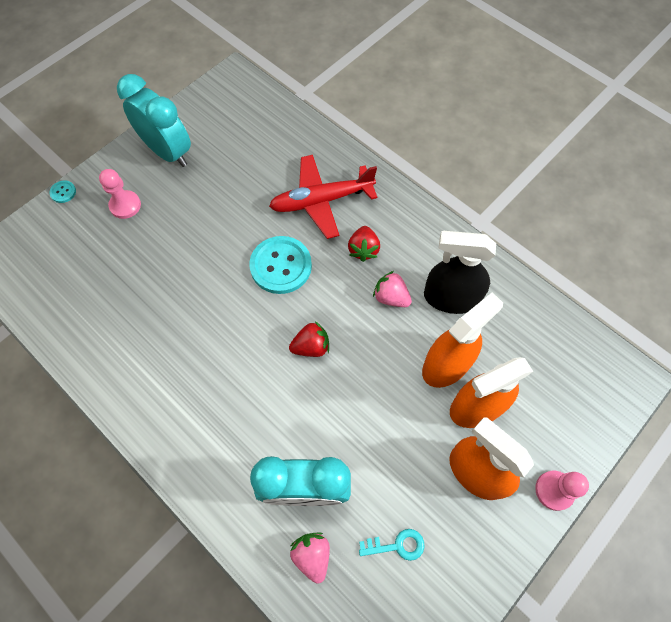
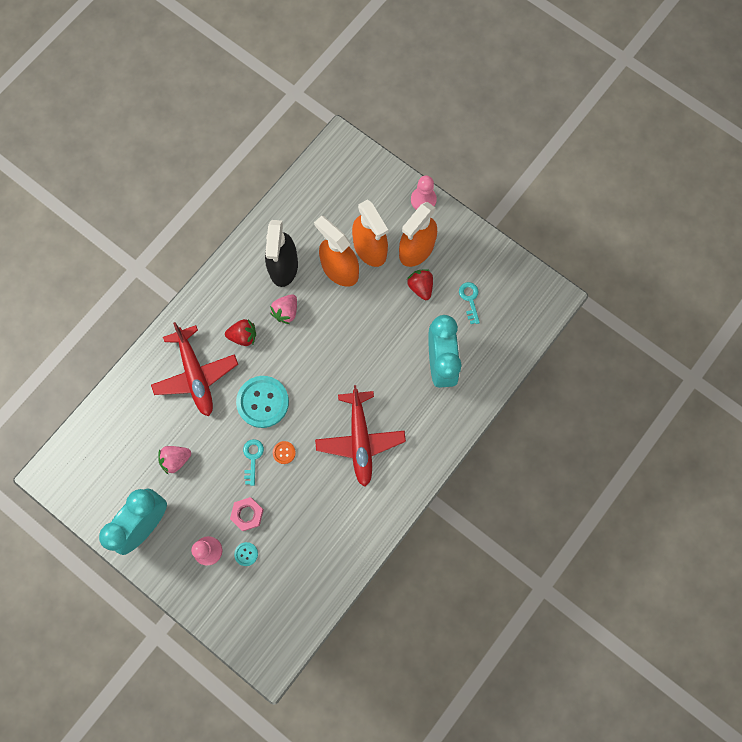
camera: 95 degrees left, 10 degrees up
(63, 192) = (195, 614): turquoise button -> turquoise button (246, 554)
(155, 244) = (247, 514): none -> pink nut
(216, 372) = (360, 440): none -> red plane
(217, 252) = (252, 458): none -> turquoise key
(217, 285) = (284, 452): none -> orange button
(311, 346) = (333, 370): red strawberry -> red strawberry (420, 287)
(312, 555) = (483, 354): pink strawberry -> pink strawberry (176, 459)

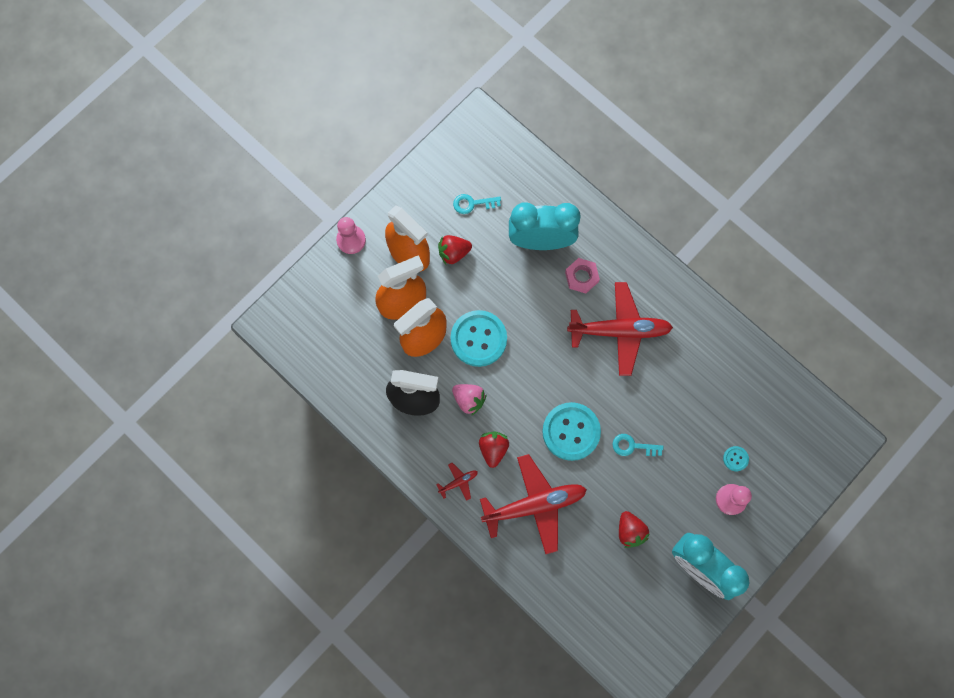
camera: 85 degrees left, 0 degrees up
(176, 459) = (630, 531): pink strawberry -> red strawberry
(213, 309) = (458, 482): none -> red plane
(247, 514) = (693, 455): pink nut -> pink nut (581, 277)
(284, 452) = (628, 412): orange button -> none
(342, 315) = (478, 339): none -> turquoise button

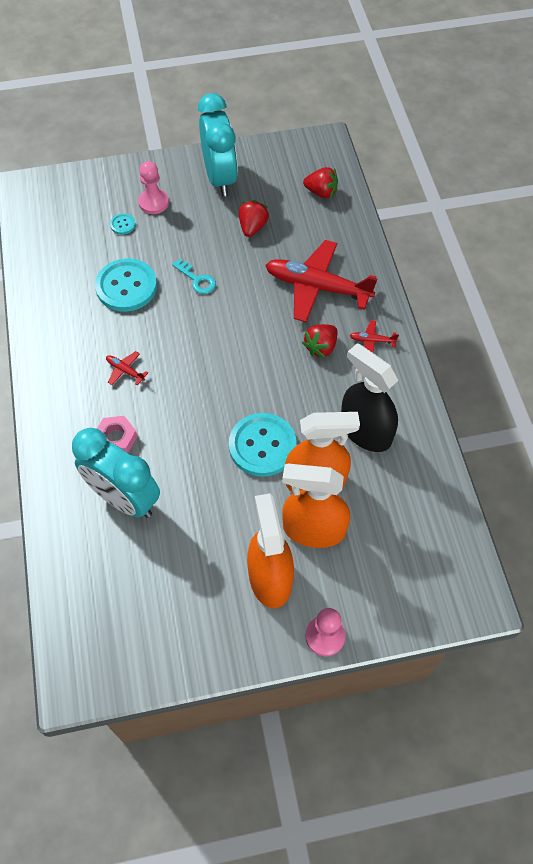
camera: 145 degrees left, 15 degrees down
(453, 253) = (222, 546): red strawberry -> red strawberry (321, 192)
(469, 400) = (313, 399): pink strawberry -> none
(472, 204) = (161, 586): turquoise key -> none
(571, 431) = (240, 320): turquoise button -> turquoise button (126, 286)
(619, 331) = (125, 370): red plane -> red plane, size x0.41

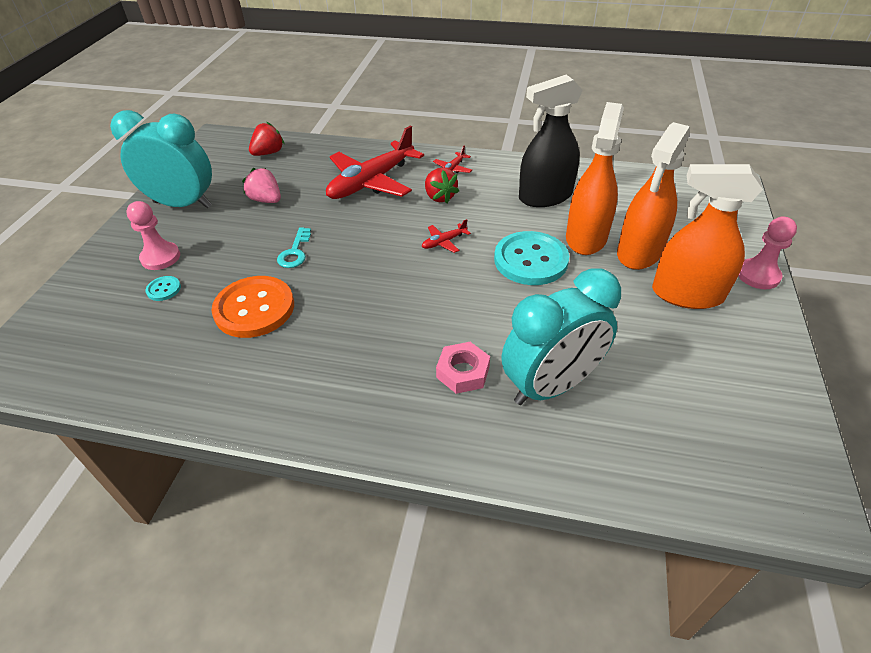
camera: 65 degrees left, 15 degrees down
(125, 370) = (372, 339): red plane -> red plane (444, 242)
(126, 286) = (254, 308): turquoise button -> orange button
(197, 279) = (295, 252): turquoise key -> turquoise key turned 120 degrees clockwise
(252, 227) = (266, 200): red strawberry -> pink strawberry

